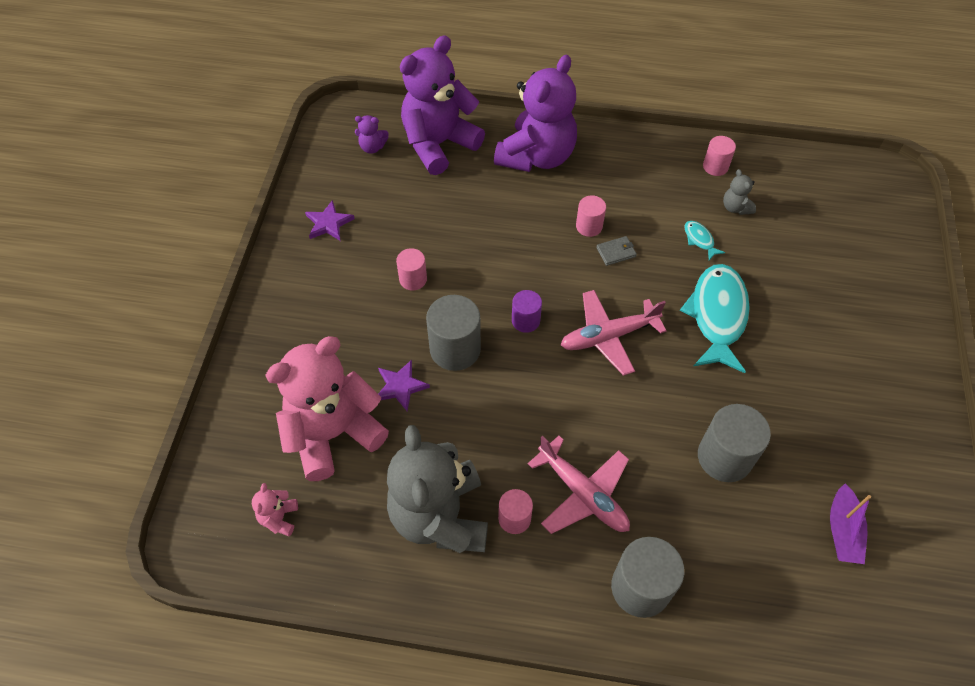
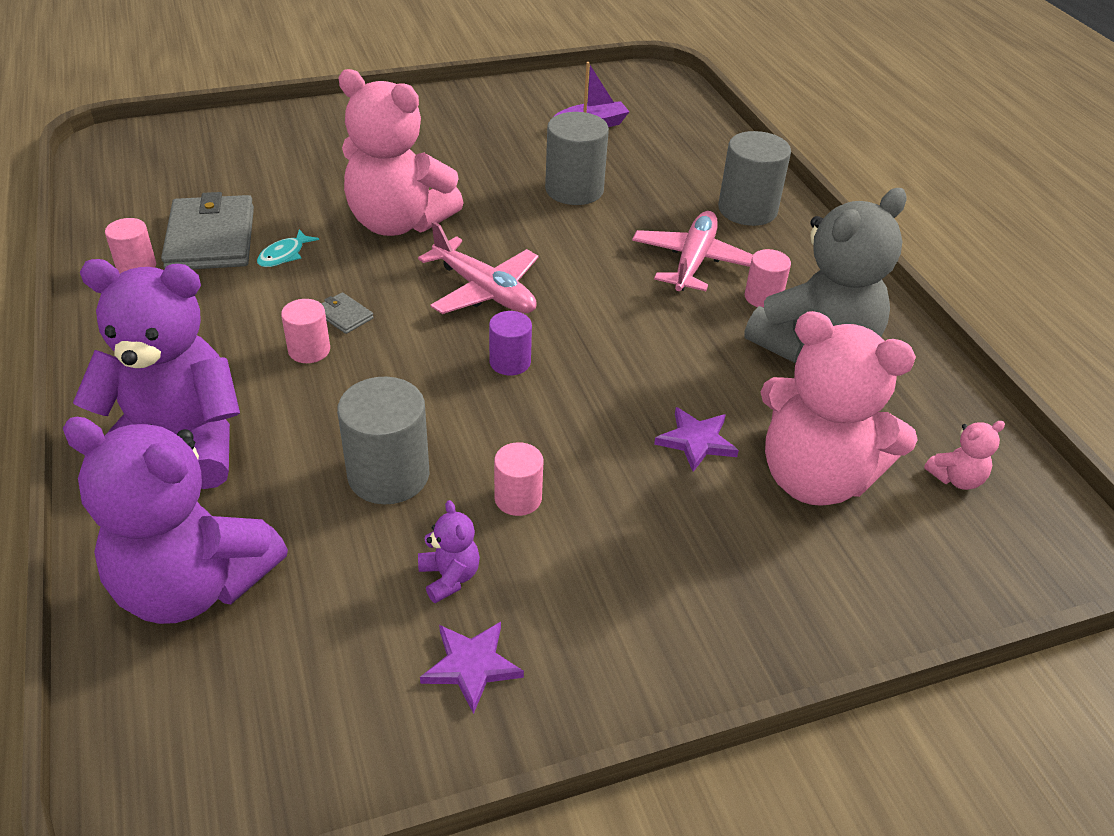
camera: 120 degrees left, 15 degrees down
(372, 147) = (239, 690): purple teddy bear -> purple teddy bear (449, 577)
(455, 349) = (601, 411): grey cylinder -> grey cylinder (388, 475)
(717, 315) = (398, 223): turquoise fish -> pink teddy bear
(735, 207) = (211, 238): grey teddy bear -> grey wallet

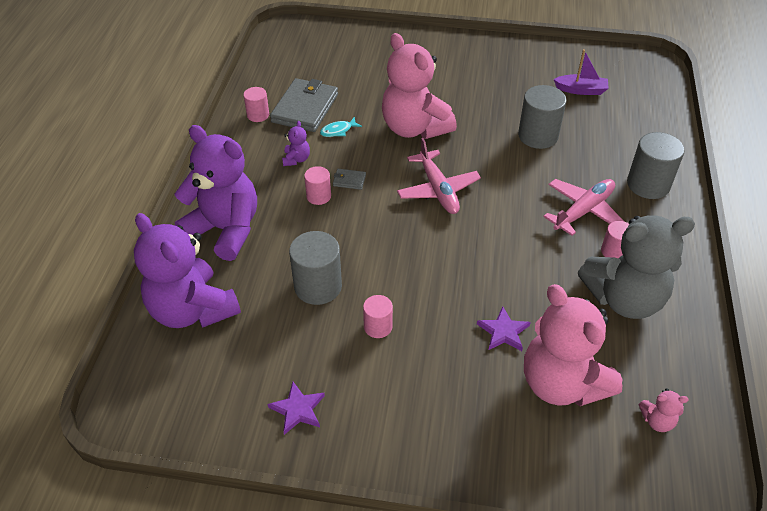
camera: 30 degrees right, 5 degrees up
(344, 315) = (349, 180): grey wallet -> grey wallet turned 60 degrees counterclockwise
(449, 577) = (315, 357): purple teddy bear -> purple teddy bear (296, 159)
(510, 362) = (424, 241): purple cylinder -> none

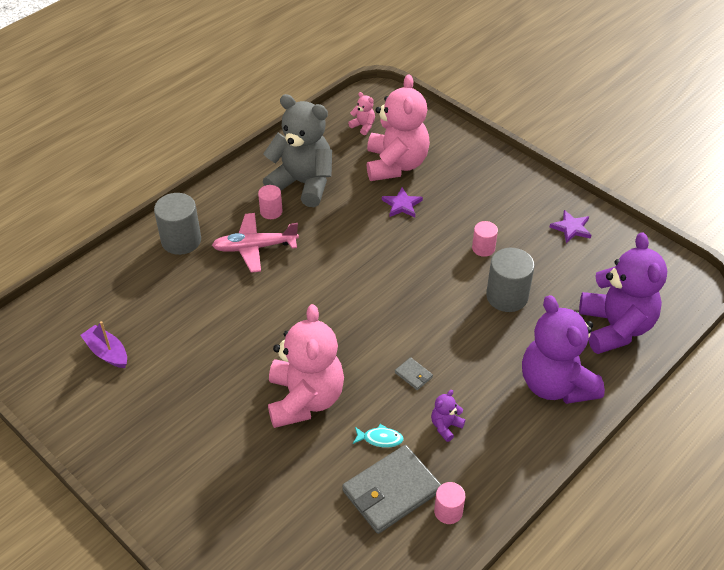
camera: 145 degrees left, 0 degrees up
(318, 196) = (452, 374): pink cylinder -> none
(438, 190) = (346, 324): pink plane -> none
(538, 136) = (207, 327): grey cylinder -> none

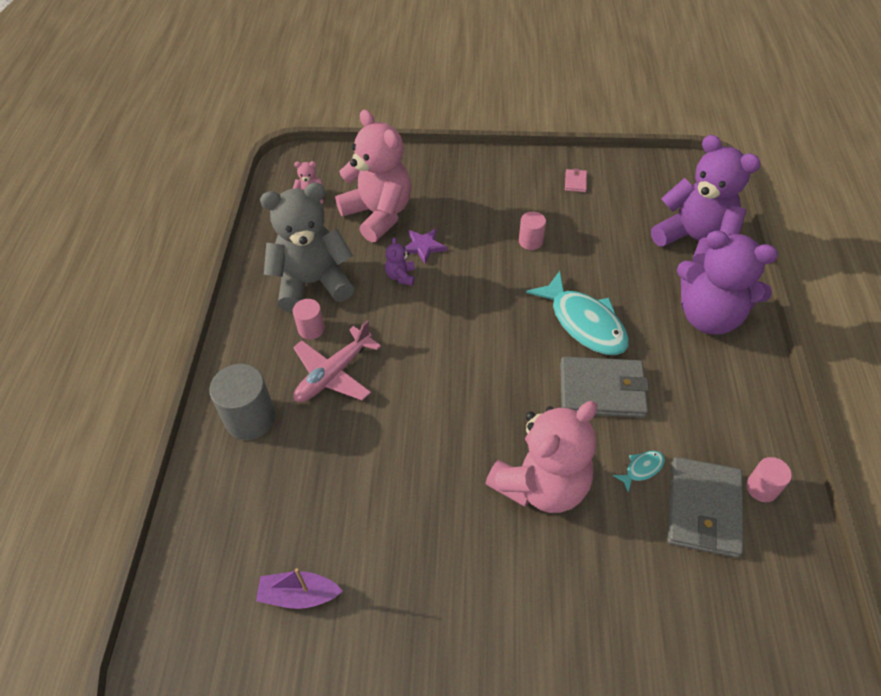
camera: 40 degrees left, 5 degrees up
(305, 399) = (541, 484): pink teddy bear -> pink teddy bear turned 90 degrees clockwise
(413, 375) = (602, 390): grey wallet -> grey wallet, size x2.36
(445, 426) = (676, 415): purple teddy bear -> purple teddy bear (401, 276)
(455, 326) = (584, 323): none -> turquoise fish
(507, 296) = (593, 269): grey cylinder -> none
(571, 228) = (575, 182): purple star -> pink wallet

